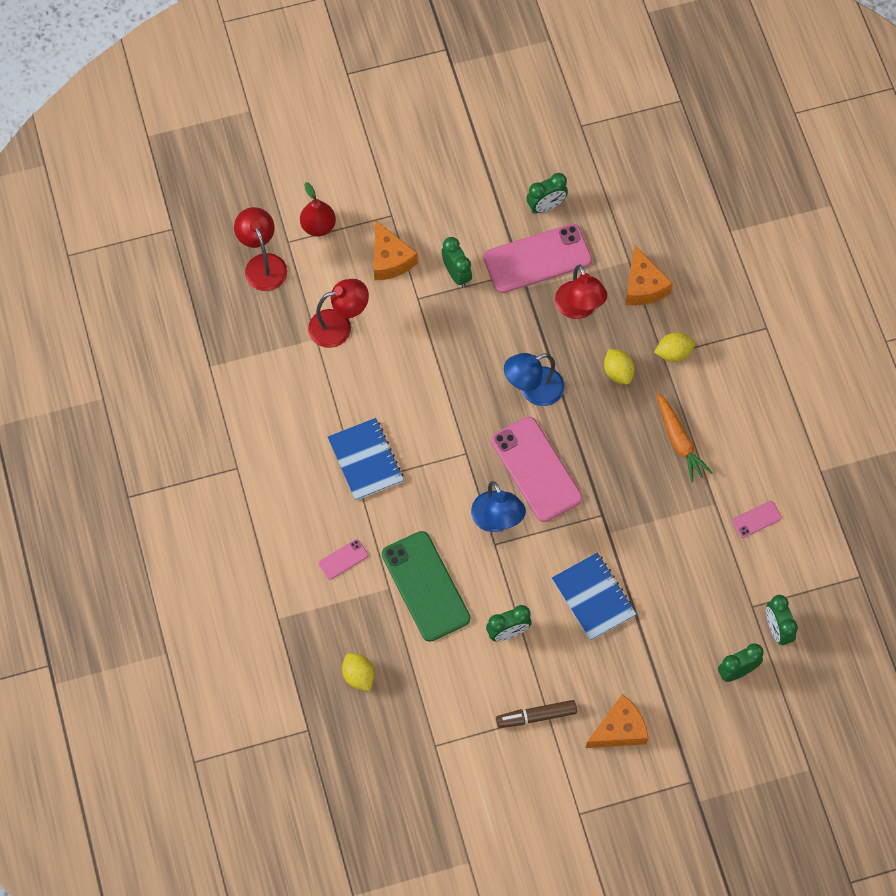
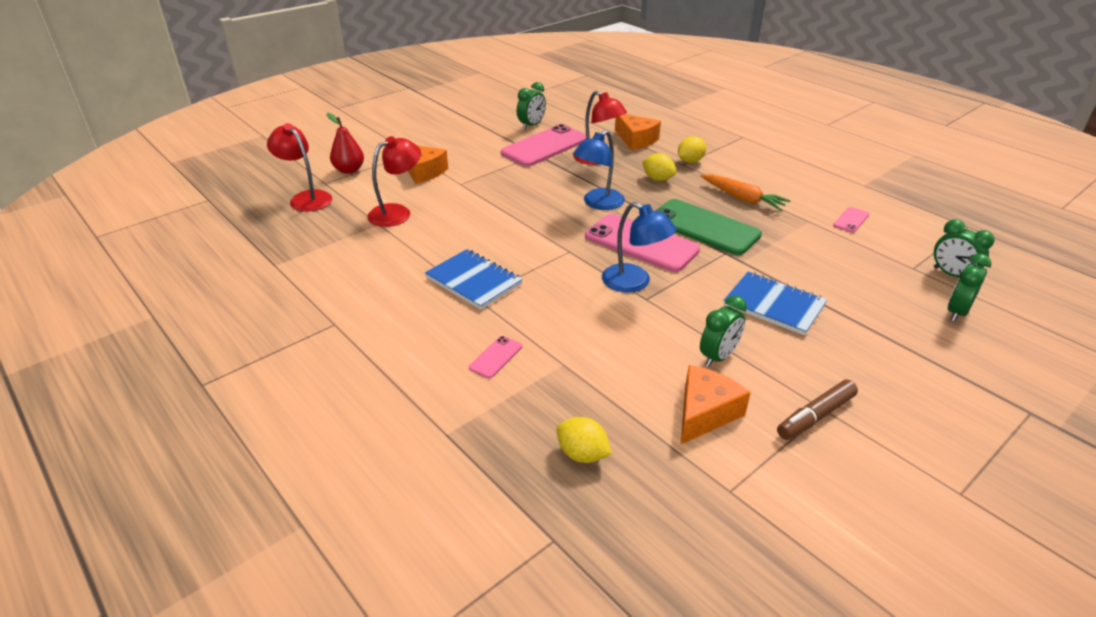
camera: 25 degrees left, 30 degrees down
(425, 586) = (601, 350): green phone -> green phone (703, 227)
(456, 274) = (485, 166): green clock -> none
(619, 729) = (910, 395): orange cheese -> orange cheese (705, 413)

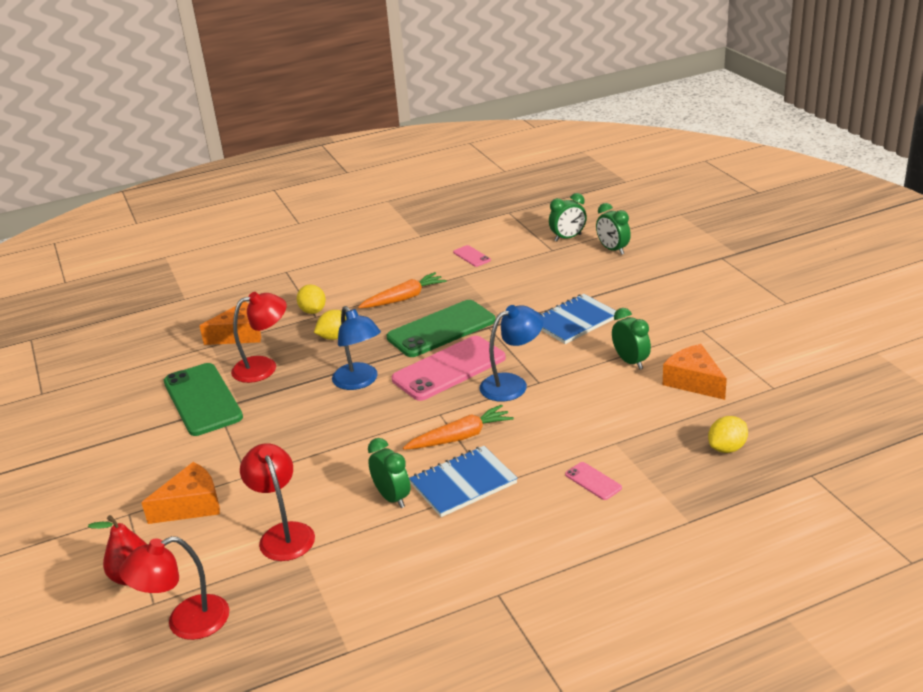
camera: 70 degrees left, 5 degrees down
(531, 125) = (137, 402): green clock -> green clock (392, 497)
(539, 268) = (460, 437): none -> orange carrot
(544, 146) = (202, 399): pink phone -> green phone
(815, 416) = (708, 335): brown marker -> none

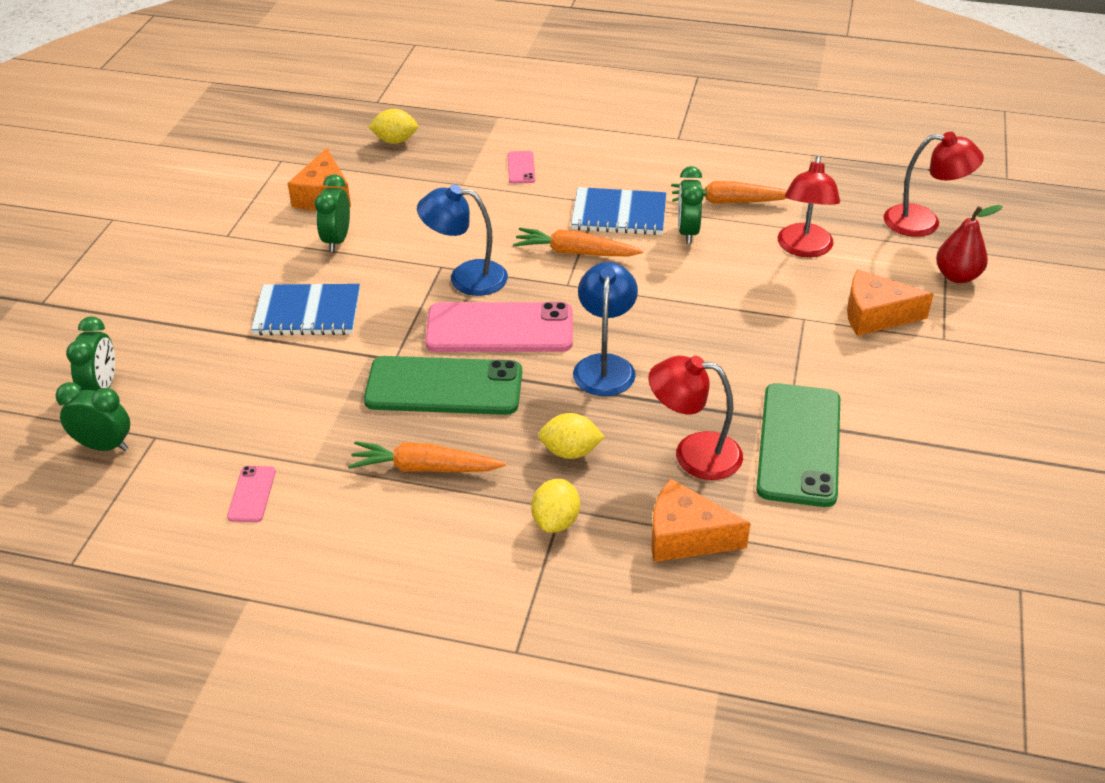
camera: 145 degrees left, 10 degrees up
(383, 545) = (729, 202): none -> orange carrot

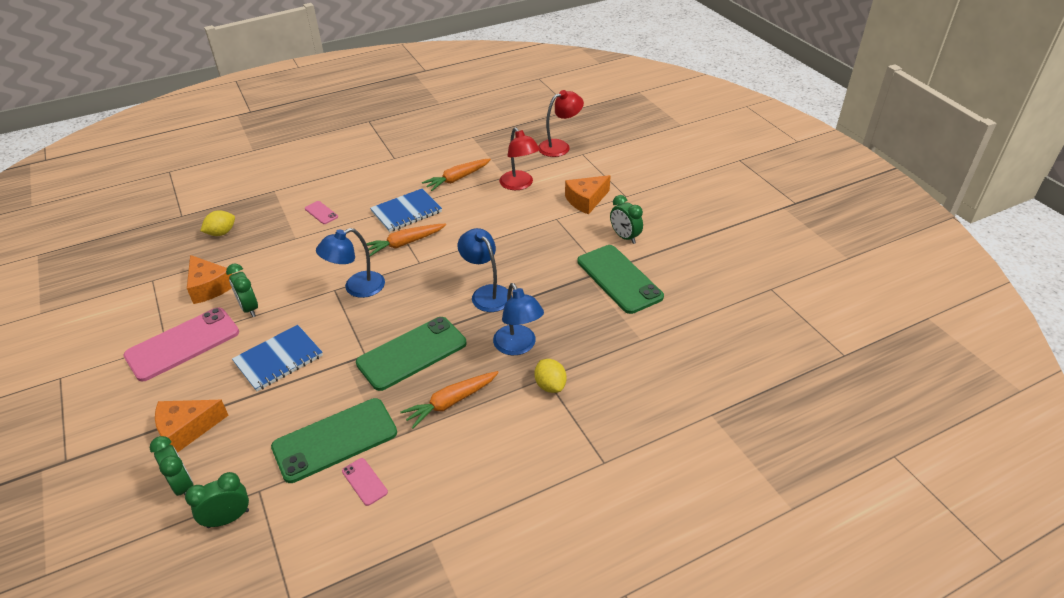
camera: 40 degrees left, 0 degrees up
(270, 432) = (335, 440): none -> green phone
(500, 328) = (408, 305): pink phone -> pink phone (183, 344)
(570, 452) = (518, 346): yellow lemon -> blue lamp
(686, 536) = (618, 353): orange cheese -> orange cheese (187, 429)
(687, 232) = (453, 204): green clock -> green clock (624, 237)
(693, 454) = (578, 311): red lamp -> none
(957, 276) = (601, 164): red pear -> none

